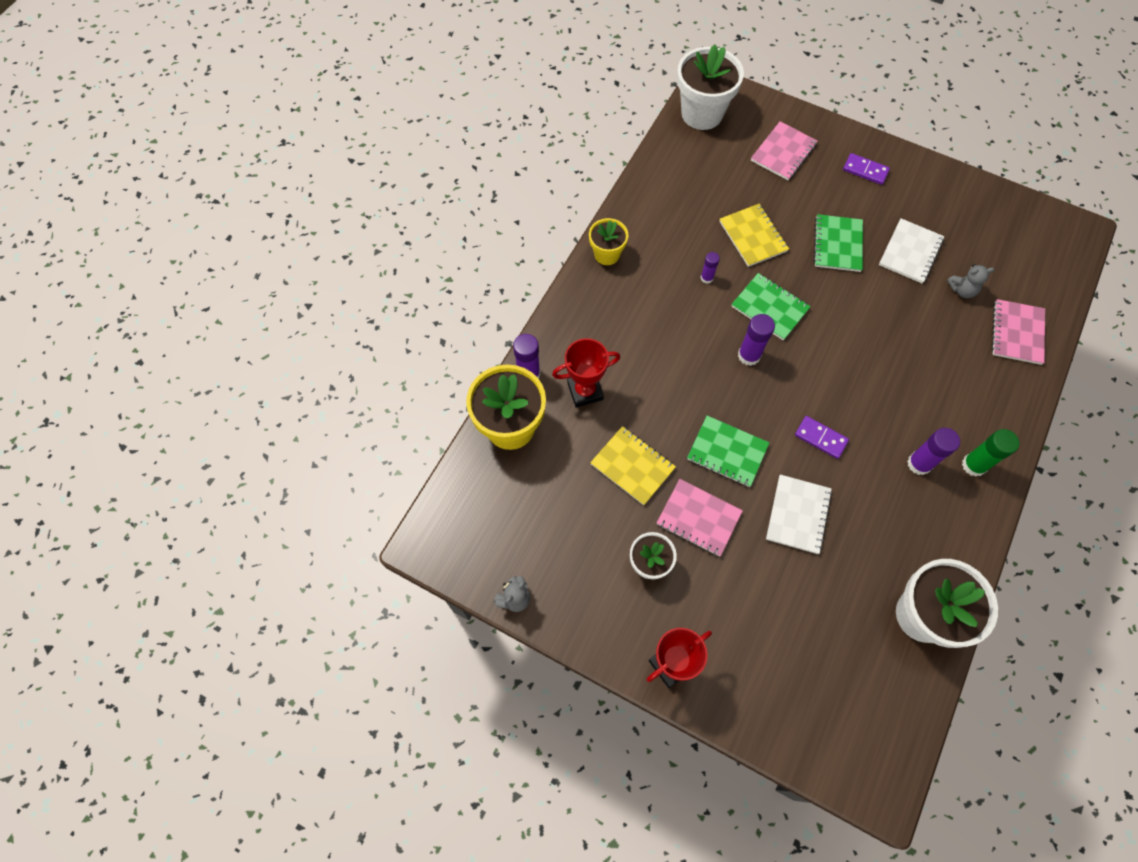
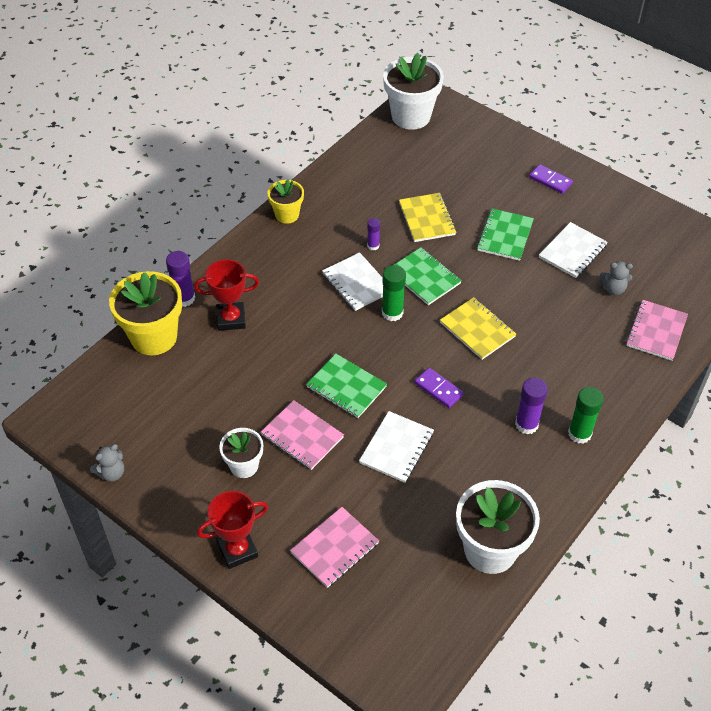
camera: 10 degrees right, 15 degrees down
(632, 466) = (254, 385): yellow notebook -> yellow notebook (477, 330)
(703, 325) = (357, 283): none -> white notebook
(749, 355) = (392, 313): purple glue stick -> green glue stick
(783, 152) = (477, 156): pink notebook -> pink notebook (334, 548)

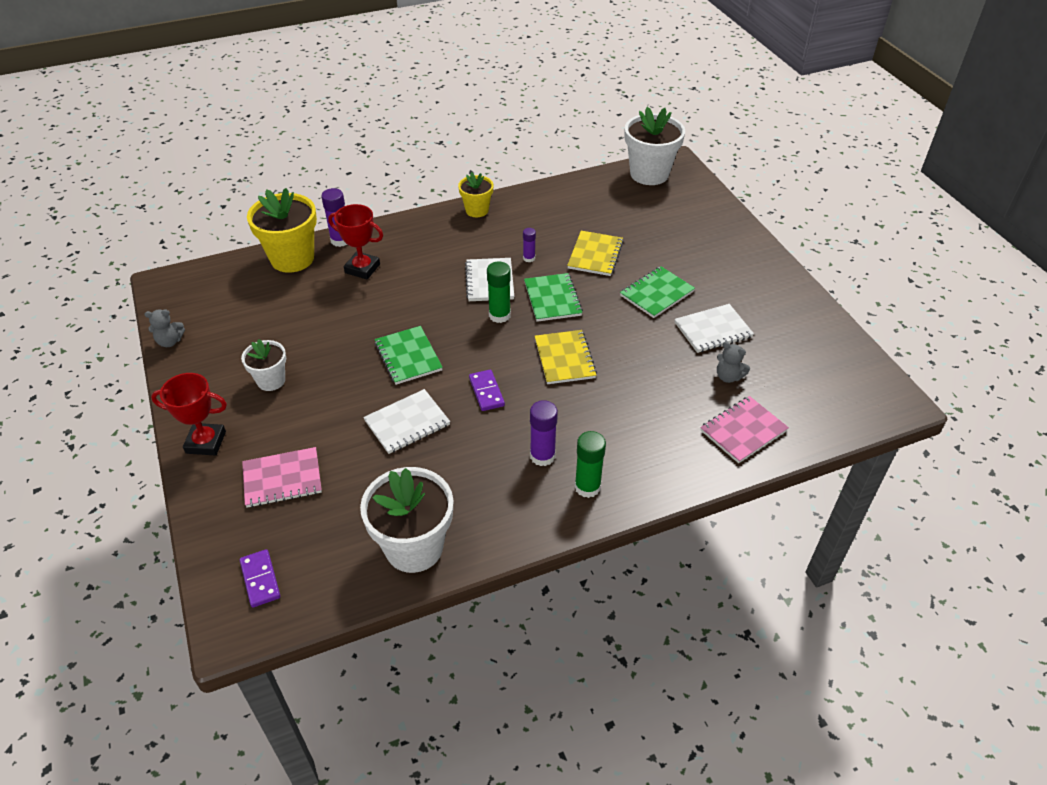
camera: 30 degrees right, 5 degrees down
(302, 436) = (337, 378): pink notebook -> none
(550, 180) = (740, 265): purple domino -> purple domino (260, 579)

